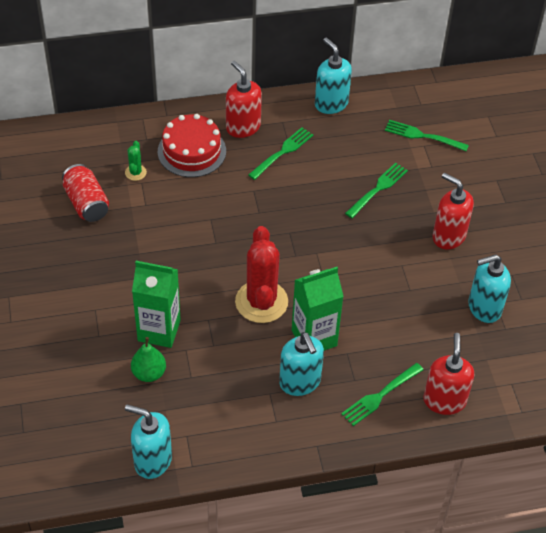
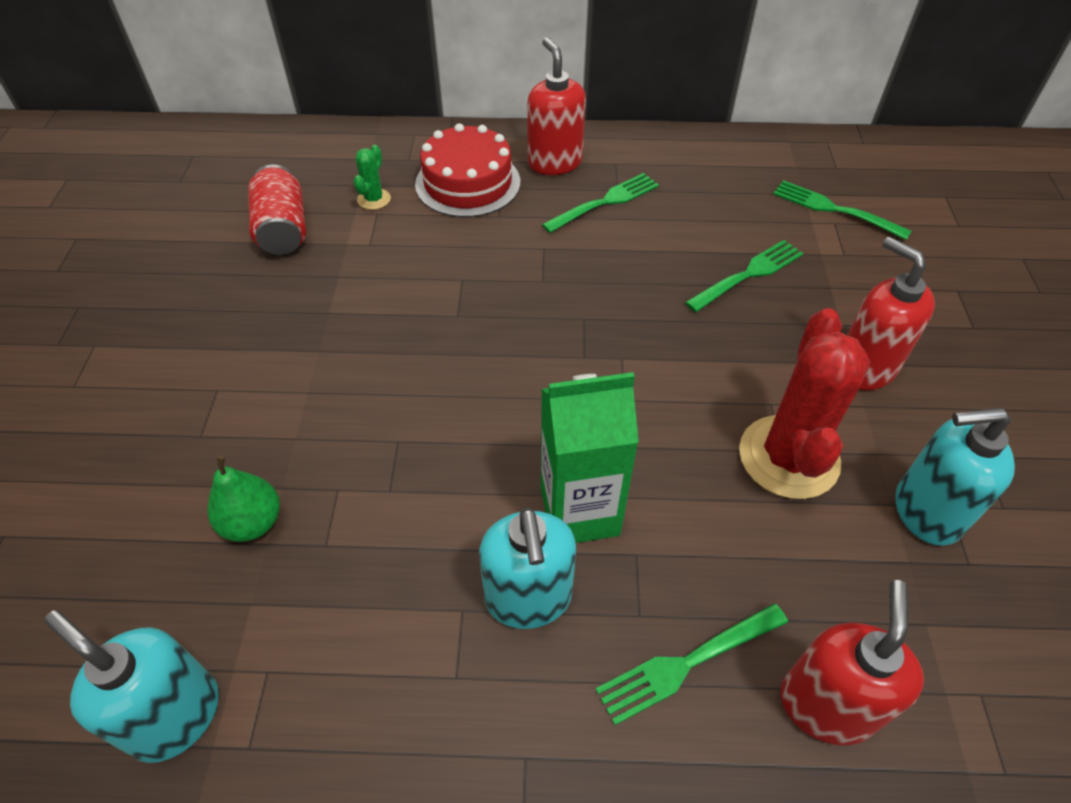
camera: 15 degrees right, 0 degrees up
(159, 330) = (305, 445): green carton -> none
(261, 302) = (502, 426): red cactus -> red cactus (788, 457)
(331, 103) = (695, 150): turquoise soap dispenser -> none

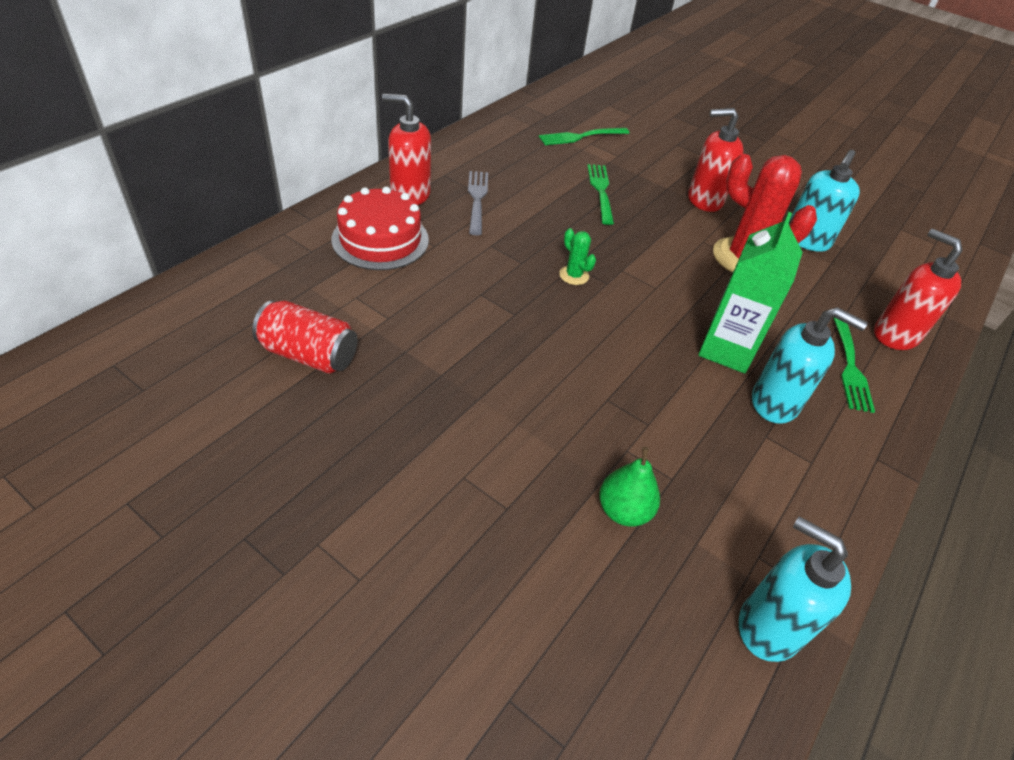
camera: 60 degrees left, 5 degrees down
(175, 715) = (768, 626): turquoise soap dispenser -> turquoise soap dispenser turned 60 degrees clockwise
(374, 199) = (337, 290): green cactus -> green cactus (574, 275)
(604, 203) = (477, 200): green fork -> grey fork

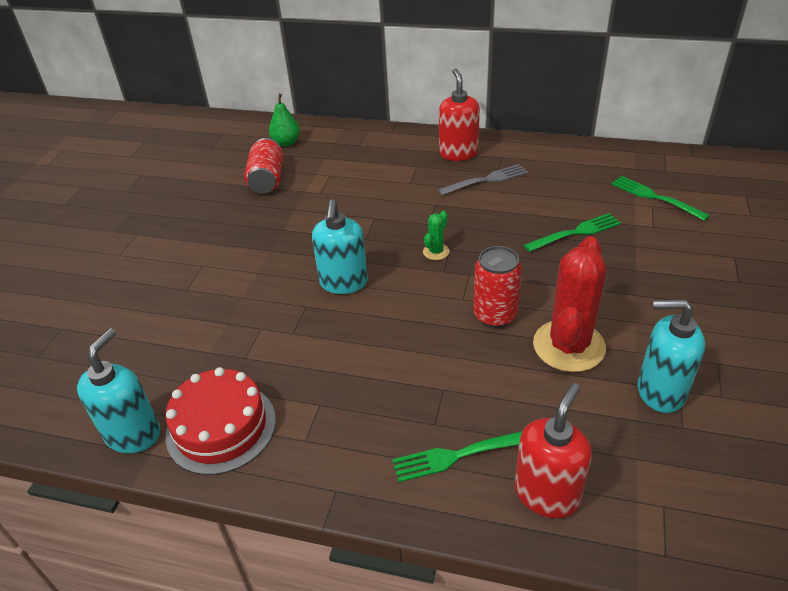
camera: 75 degrees right, 5 degrees down
(380, 239) = (395, 161): red cake -> red cake (221, 427)
(623, 510) = (205, 339): green pear -> green pear (286, 143)
(688, 279) = (495, 315): none -> red can
(704, 200) = (644, 298): red soap dispenser -> none
(726, 350) = (412, 360): green carton -> none
(775, 403) = (364, 404): turquoise soap dispenser -> turquoise soap dispenser (343, 283)

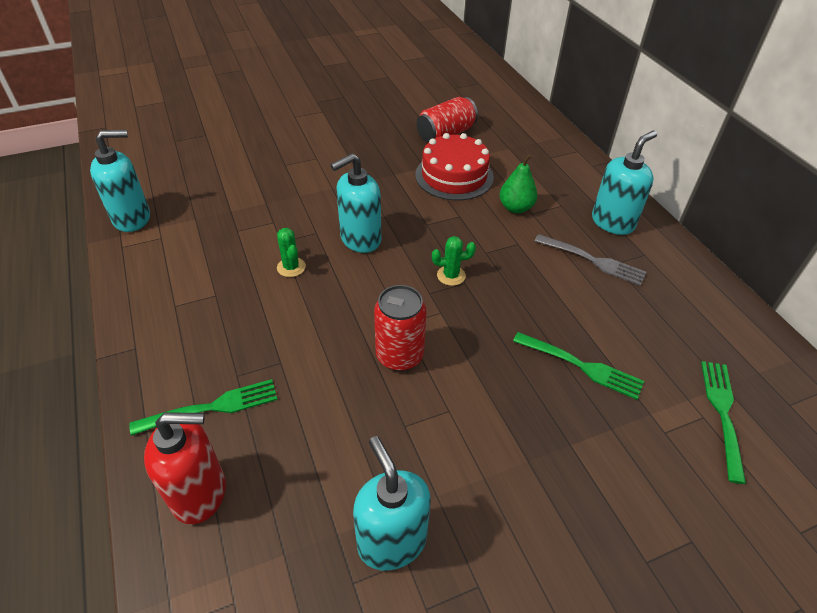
camera: 50 degrees right, 5 degrees up
(221, 427) = (162, 255): red cake -> red cake (454, 176)
(286, 143) = (504, 118): green pear -> green pear (515, 208)
(334, 339) = (291, 267): none -> green cactus
(458, 153) = (613, 222): red soap dispenser -> turquoise soap dispenser
(459, 455) = (211, 408): green fork -> green fork turned 120 degrees clockwise
(568, 346) = (401, 432): red cactus -> none

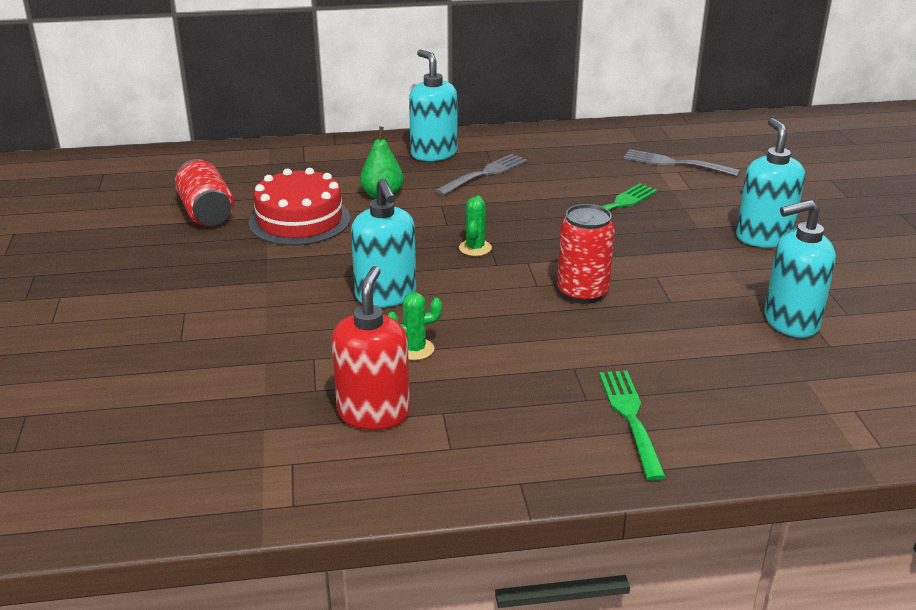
camera: 75 degrees left, 15 degrees down
(132, 218) = (224, 495): turquoise soap dispenser -> turquoise soap dispenser (763, 237)
(200, 493) = (742, 428): red soap dispenser -> red soap dispenser (373, 413)
(723, 414) = (676, 163): green fork -> grey fork

